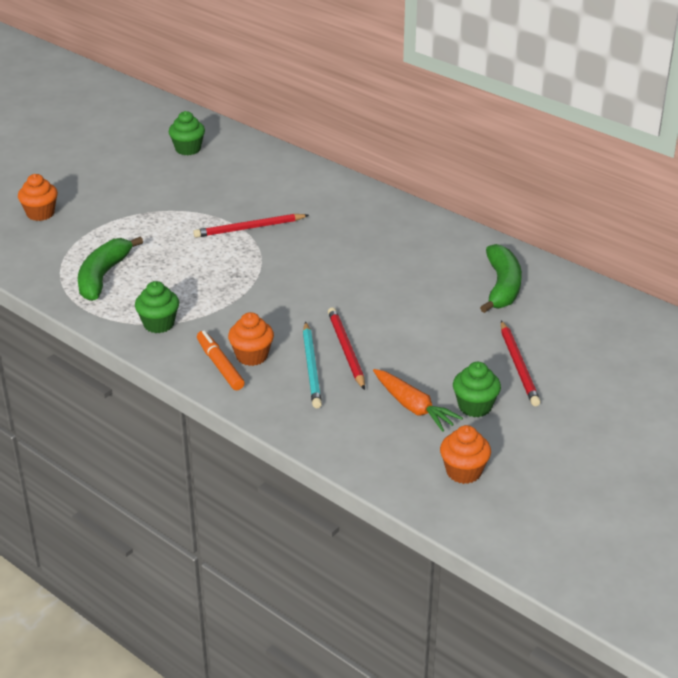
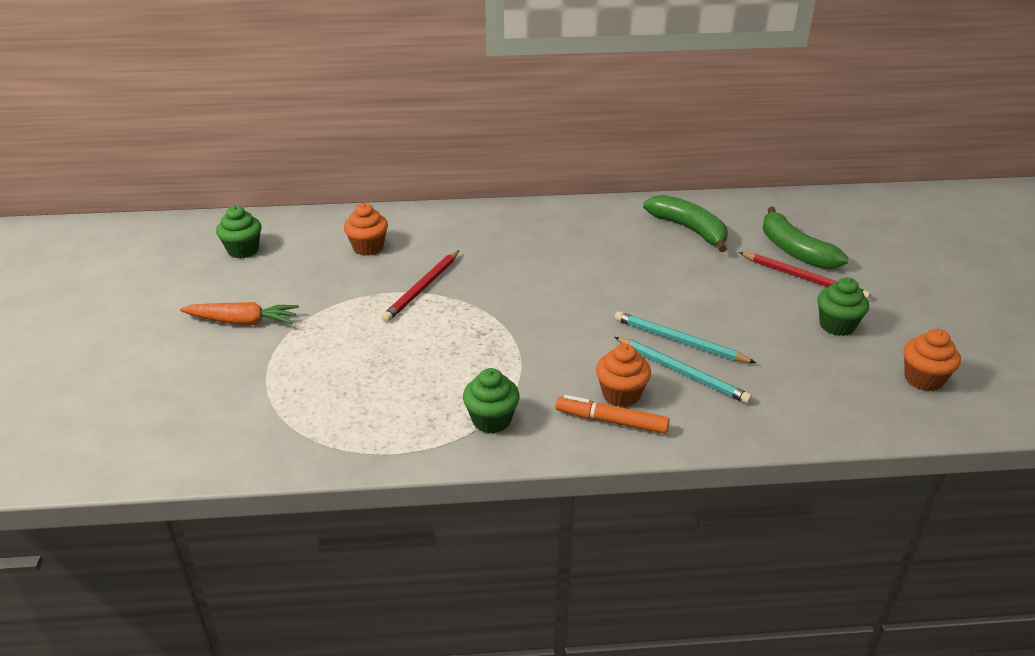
camera: 45 degrees left, 0 degrees up
(40, 213) = (177, 388): orange cupcake -> orange cupcake (368, 247)
(103, 276) = (356, 410): green banana -> green banana (794, 250)
(346, 350) = (679, 341): red pencil -> turquoise pencil
(413, 407) = (804, 354): orange carrot -> orange carrot (243, 322)

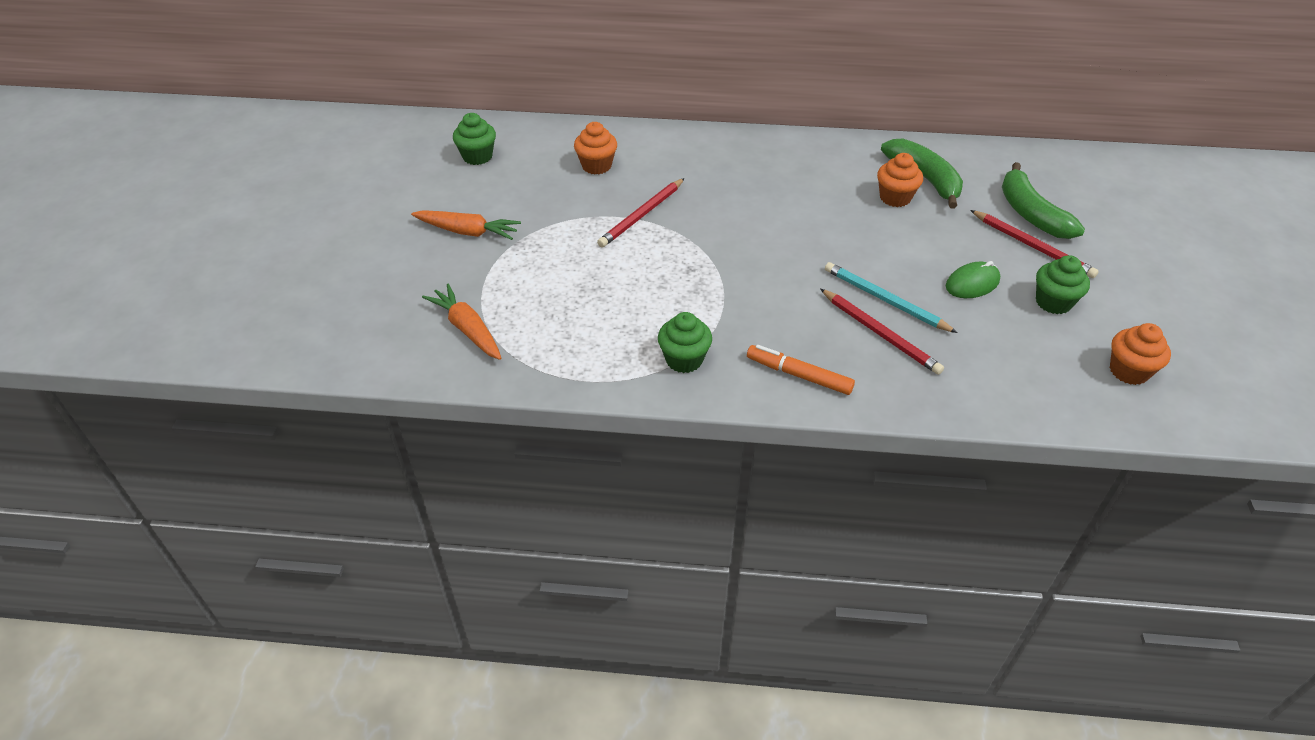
camera: 10 degrees right, 10 degrees up
(255, 417) = (467, 329): none -> orange carrot
(621, 395) = (814, 349): orange cupcake -> orange cupcake (895, 198)
(682, 372) = (880, 334): turquoise pencil -> red pencil
(757, 317) = (972, 283): none -> green mouse

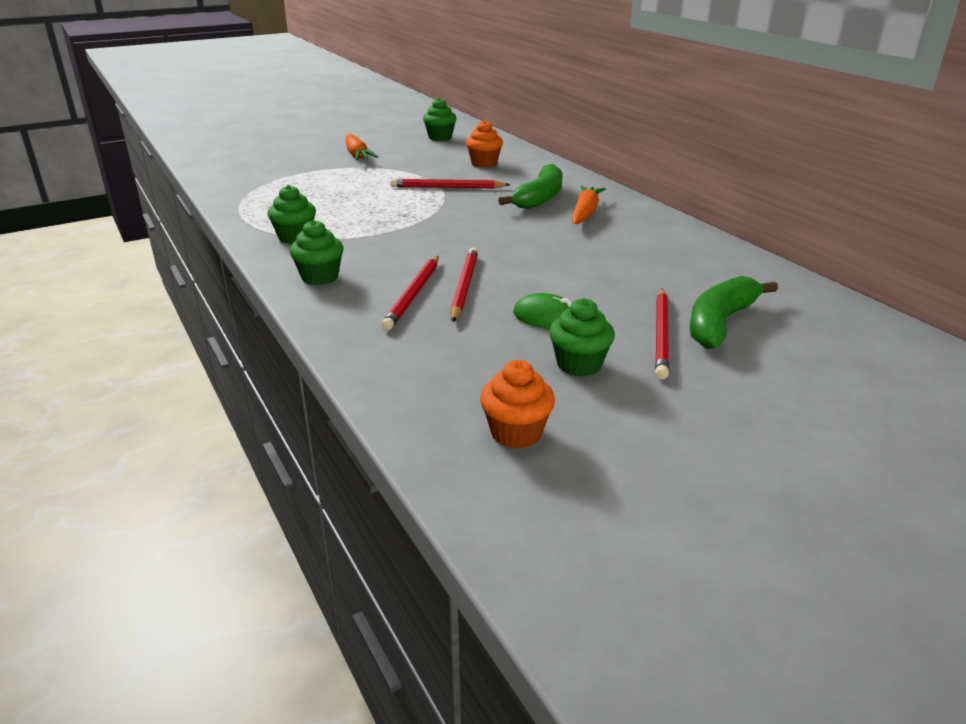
camera: 55 degrees right, 15 degrees down
(467, 329) = (259, 179): orange carrot -> orange carrot (585, 213)
(799, 375) = (320, 277): orange marker -> green cupcake
(885, 300) = (464, 286): turquoise pencil -> red pencil
(895, 198) = (626, 258): orange cupcake -> none
(925, 178) = (682, 263): green banana -> green banana (540, 198)

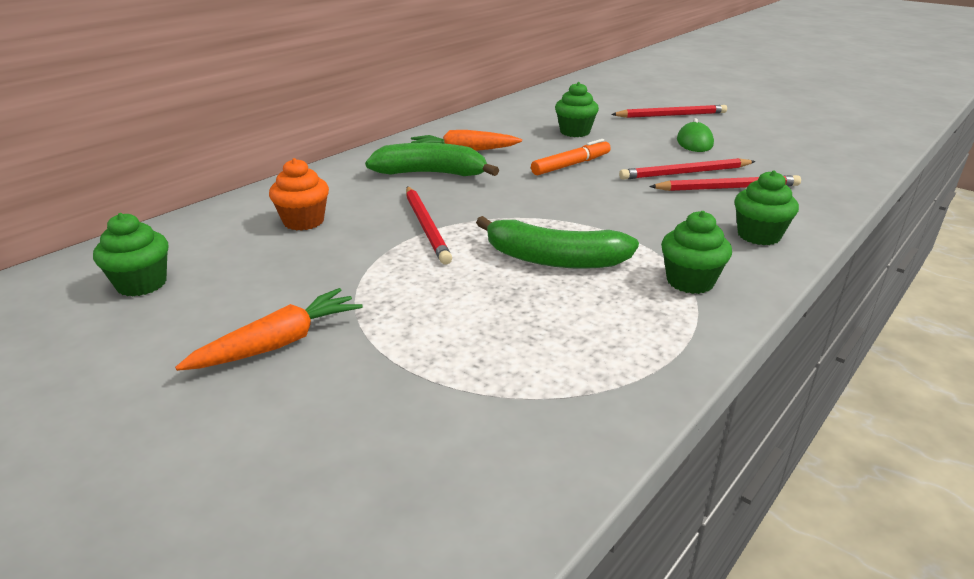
camera: 110 degrees left, 0 degrees up
(516, 433) = (833, 135): orange cupcake -> none
(522, 245) = (571, 165): none -> orange marker
(579, 365) = (740, 129): green cupcake -> green cupcake (575, 132)
(720, 323) = (634, 104): green banana -> green banana (554, 259)

